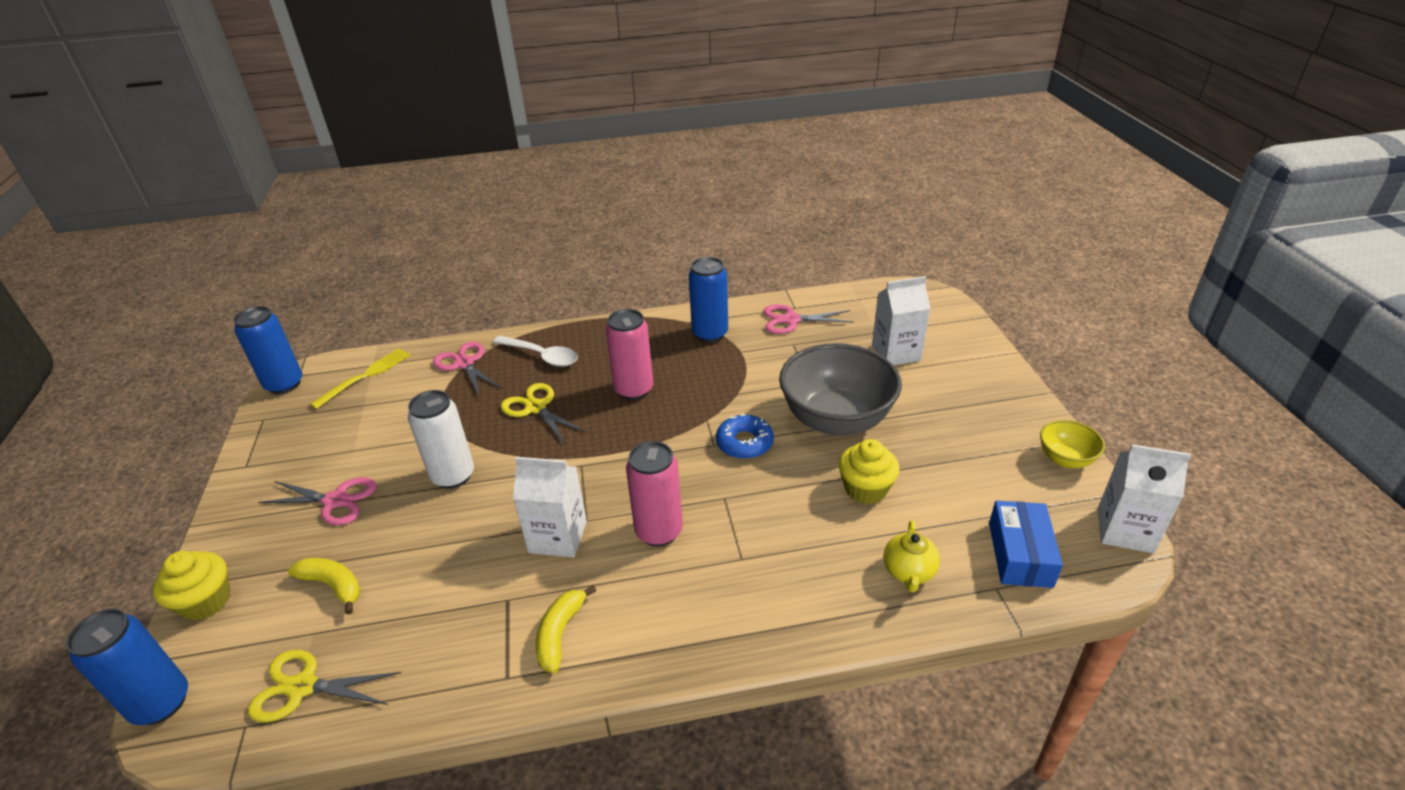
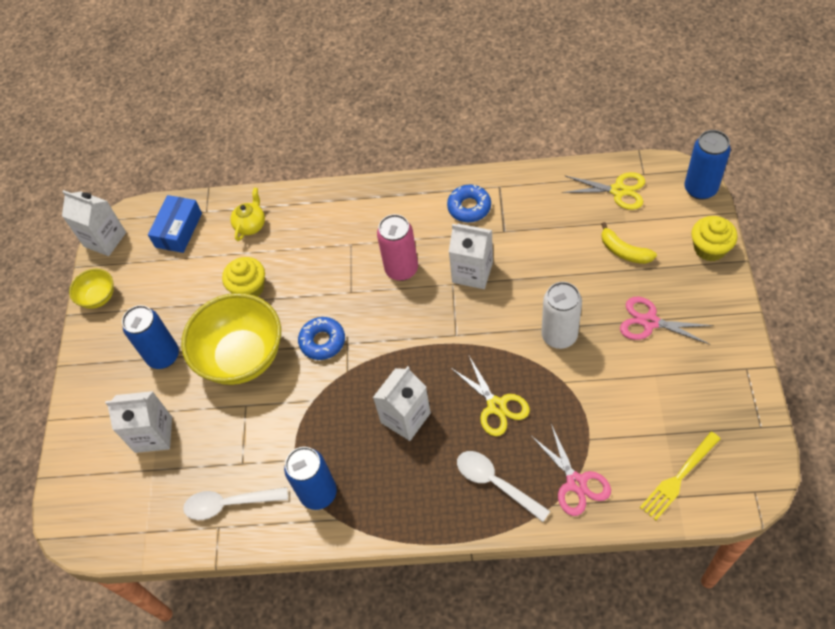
camera: 165 degrees left, 20 degrees up
(284, 384) = (763, 477): blue can -> blue can (163, 356)
(560, 634) = (469, 207): yellow banana -> blue donut
(634, 390) = (405, 418): pink can -> white carton
(791, 320) = (229, 504): pink scissors -> white spoon
(836, 420) = (242, 357): grey bowl -> yellow bowl

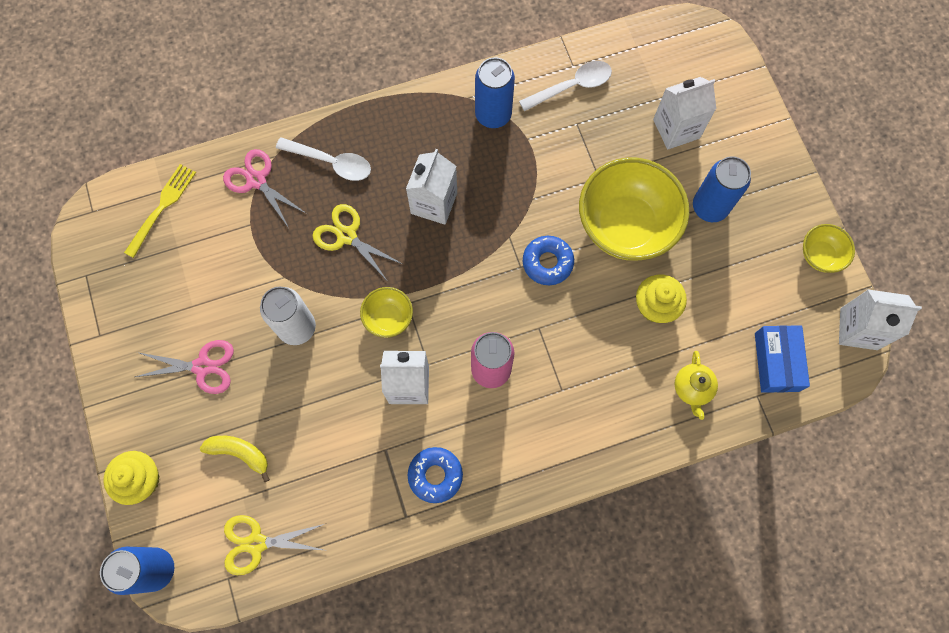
camera: 155 degrees right, 15 degrees up
(476, 326) = (388, 318): none -> yellow bowl

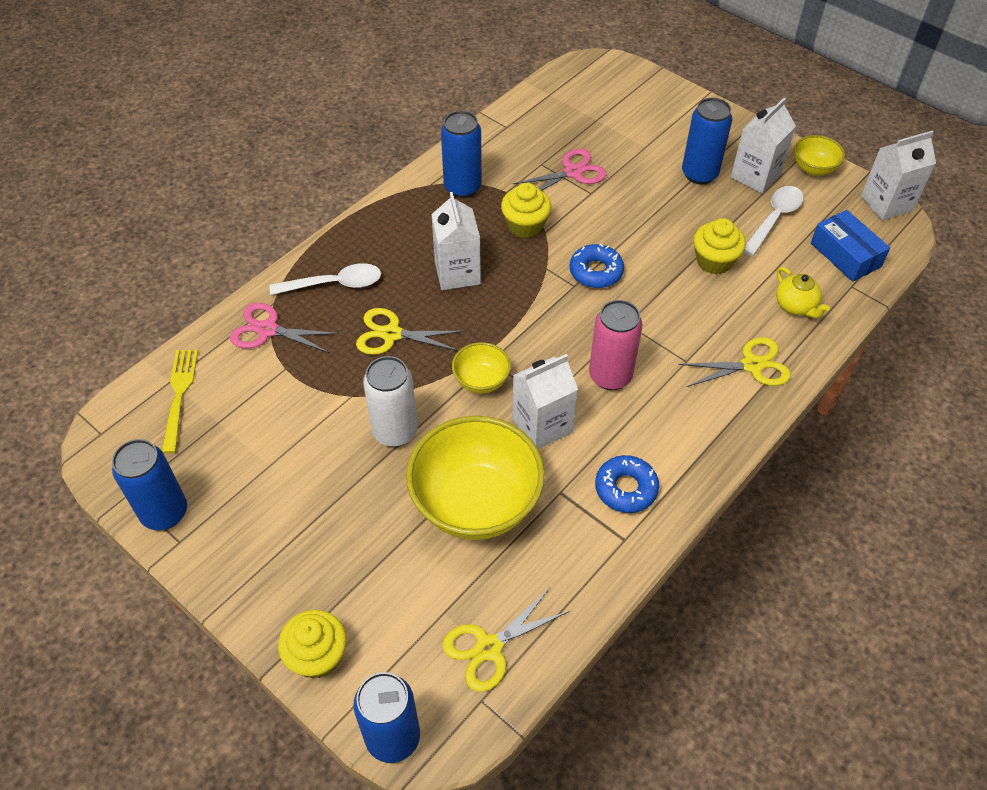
camera: 30 degrees left, 20 degrees down
(101, 305) = (164, 513): none -> blue can
(202, 367) = (317, 514): pink scissors -> pink scissors (573, 172)
(240, 453) = (412, 572): yellow banana -> none
(520, 183) = (525, 225): none -> yellow cupcake
(571, 86) = (516, 141): white spoon -> white spoon (774, 219)
(612, 424) = (752, 365): none -> yellow scissors
(625, 226) = (641, 216): yellow bowl -> yellow bowl (476, 503)
(676, 129) = (628, 134): white carton -> white carton (755, 176)

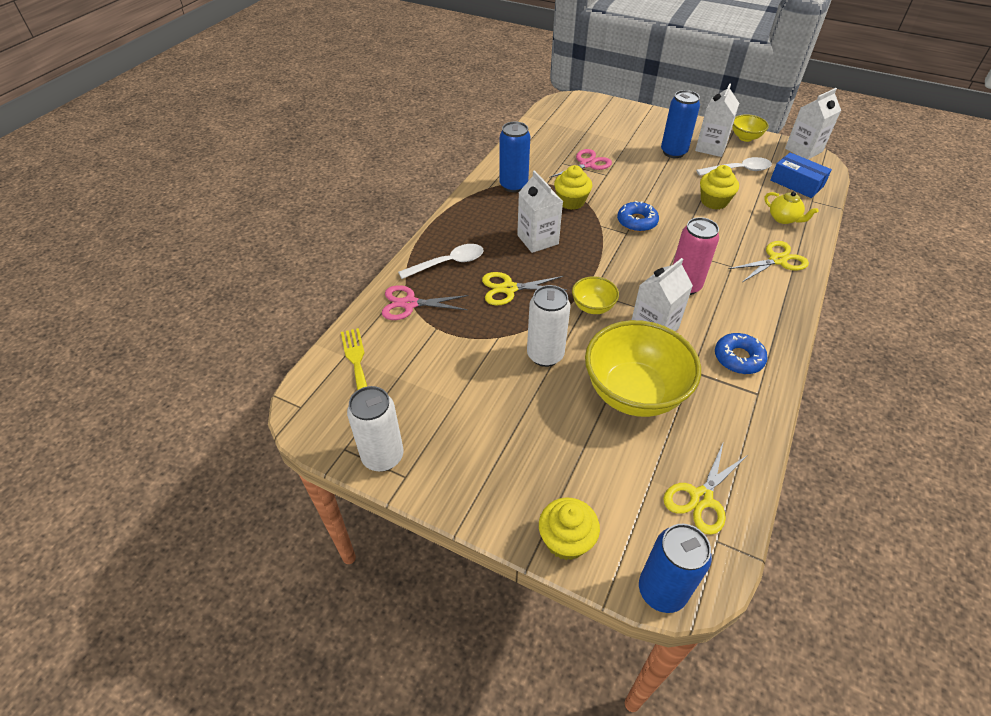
camera: 15 degrees left, 5 degrees down
(164, 513) = (383, 456): blue can -> white can
(774, 219) = (738, 170): white spoon -> white spoon turned 60 degrees clockwise

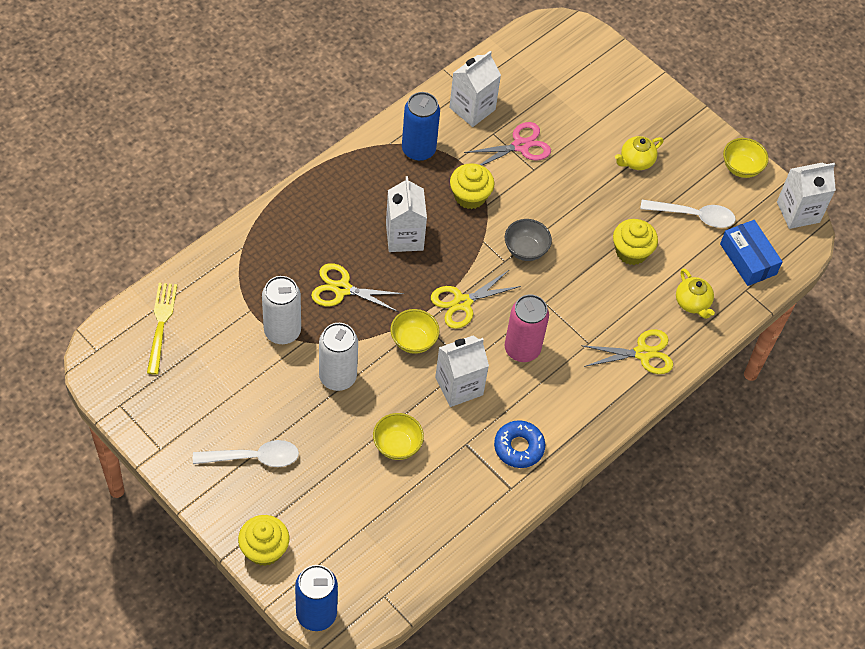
camera: 15 degrees right, 10 degrees up
(383, 456) = (149, 424): white can -> white can (282, 331)
(409, 304) = (236, 272): pink scissors -> none
(448, 263) = (296, 235): white spoon -> white spoon (253, 457)
(634, 393) = (397, 445): yellow bowl -> yellow bowl, size x0.48
(637, 221) = (525, 250): blue donut -> grey bowl
(673, 152) = (636, 161): blue can -> yellow teapot
(701, 498) = (394, 558): yellow scissors -> yellow scissors (462, 303)
(710, 147) = (686, 169): white carton -> white carton (472, 108)

